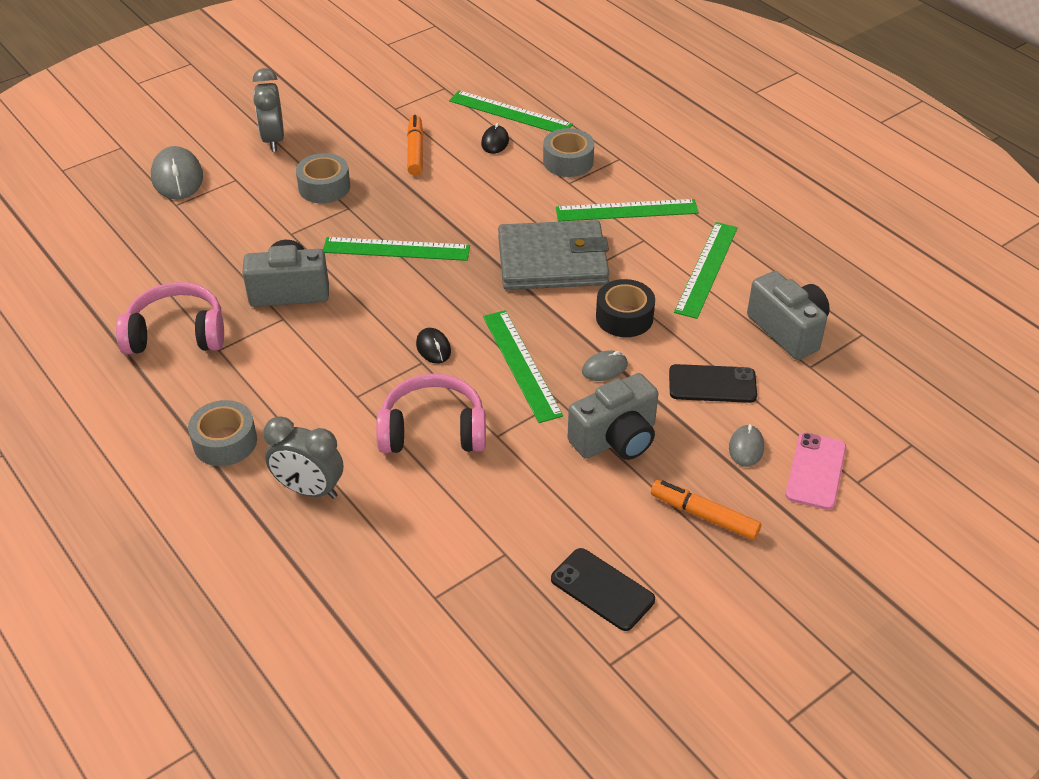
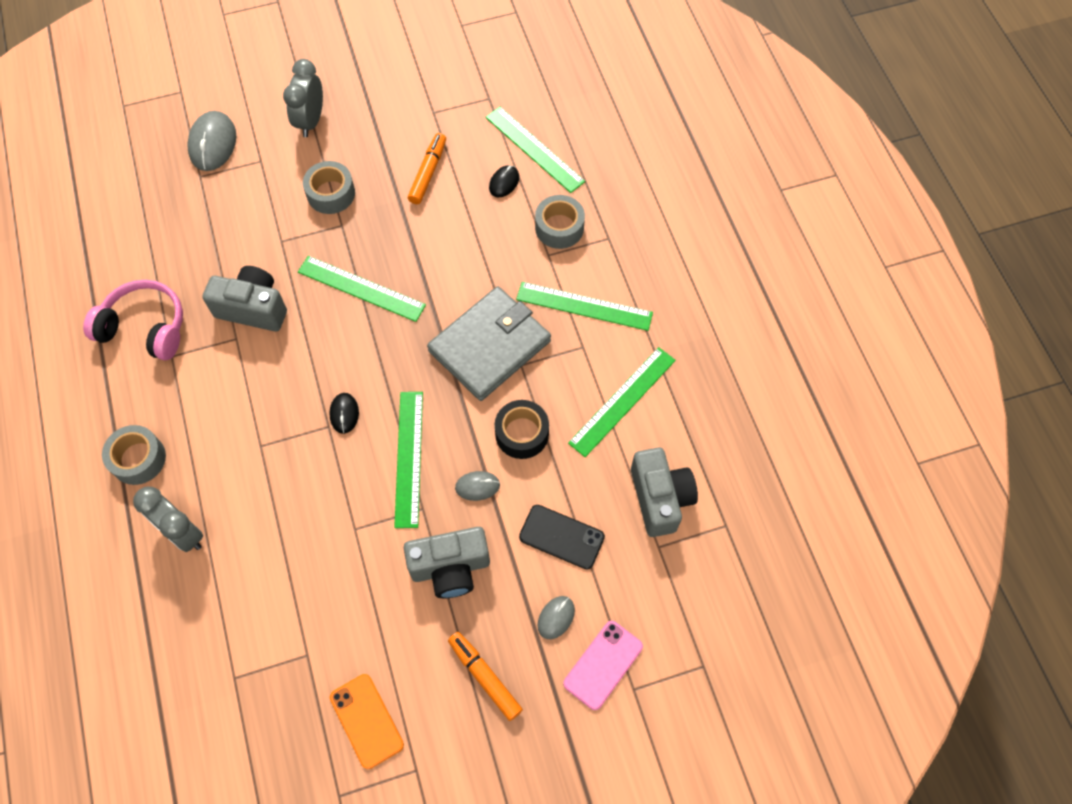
camera: 20 degrees right, 20 degrees up
(433, 430) = (305, 505): pink headphones -> none
(552, 261) = (489, 346): grey wallet -> grey wallet turned 60 degrees counterclockwise
(602, 589) = (366, 721): black phone -> orange phone

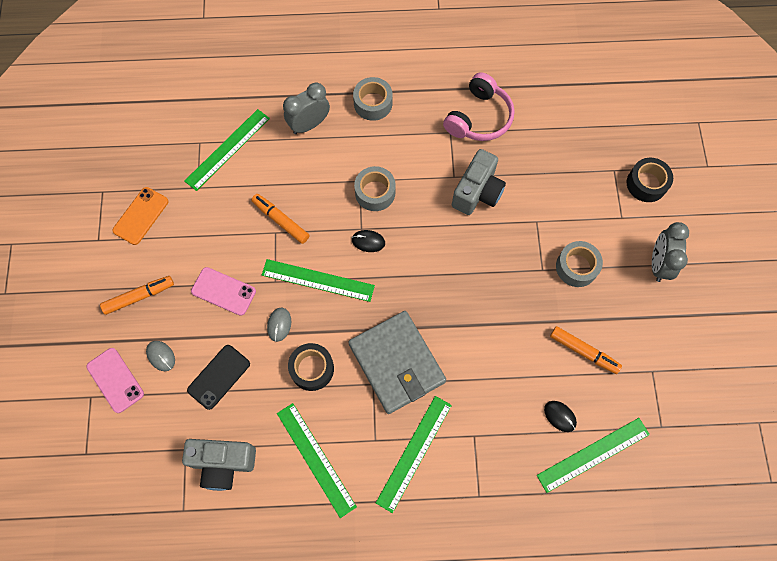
camera: 105 degrees right, 5 degrees up
(213, 143) = (646, 184): grey mouse -> black tape
(311, 121) = (658, 264): grey clock -> grey clock turned 105 degrees counterclockwise
(336, 527) = (281, 220): none -> orange marker
(361, 288) = (476, 274): green ruler -> green ruler (227, 149)
(366, 721) = (141, 216): orange phone -> orange phone turned 45 degrees counterclockwise
(450, 568) = (223, 291): grey camera -> pink phone
(559, 227) = (500, 454): grey tape -> grey tape (375, 192)

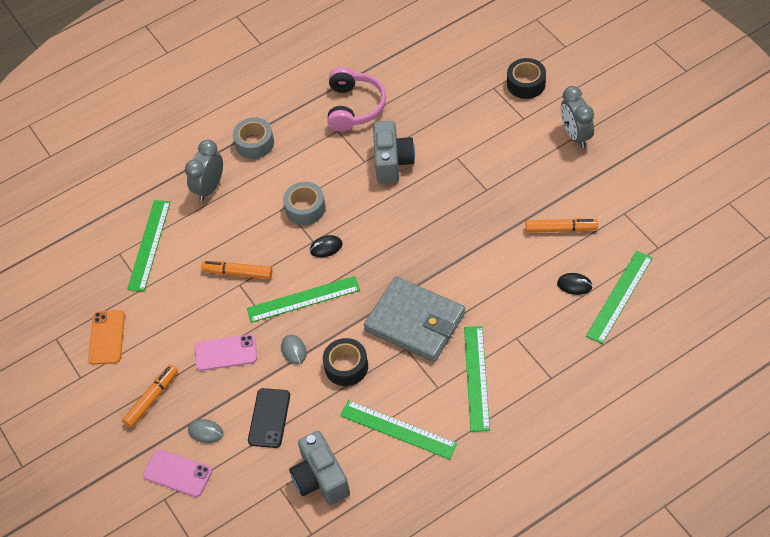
camera: 25 degrees left, 15 degrees down
(223, 463) = (320, 479): grey camera -> grey camera turned 90 degrees clockwise
(576, 267) = (512, 172): grey tape -> none

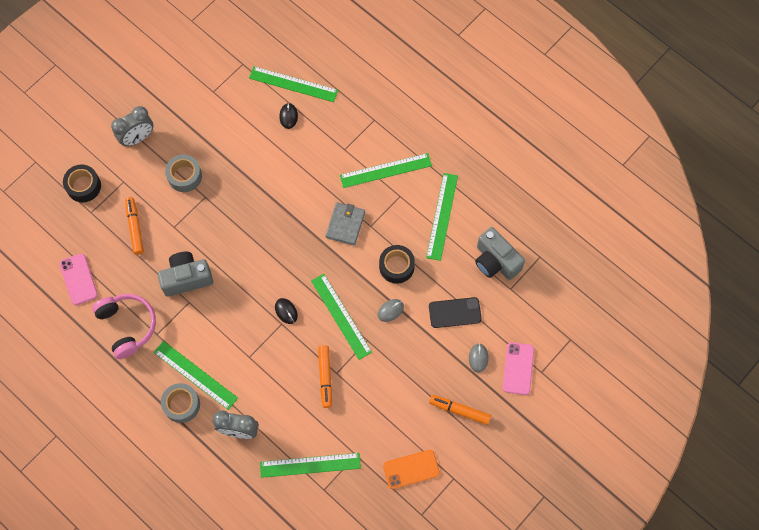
camera: 110 degrees left, 15 degrees up
(226, 353) = (404, 364): pink phone -> pink phone (78, 279)
(282, 158) = (195, 375): none -> green ruler
(305, 208) = (248, 339): grey tape -> grey tape (184, 176)
(320, 479) = (495, 261): grey camera -> grey camera turned 90 degrees clockwise
(354, 107) = (127, 326): pink headphones -> pink headphones turned 75 degrees clockwise
(415, 322) = (345, 224): grey wallet -> grey wallet, size x0.58
(561, 229) = (237, 134): orange marker -> orange marker (135, 227)

